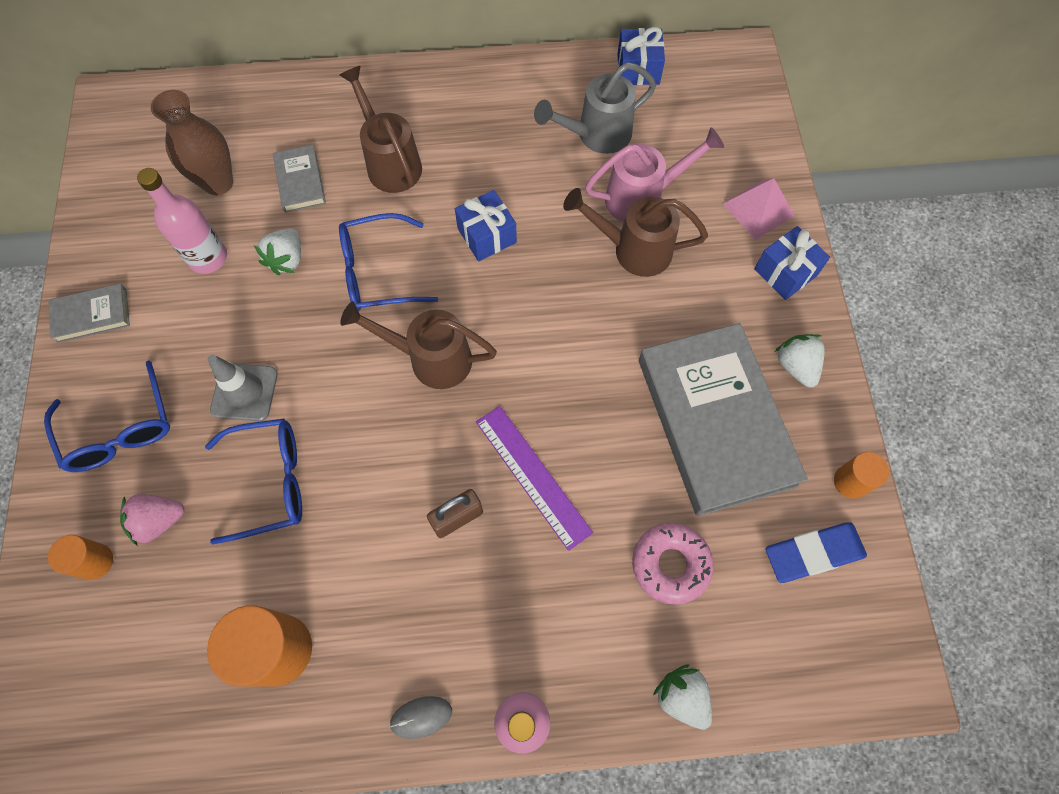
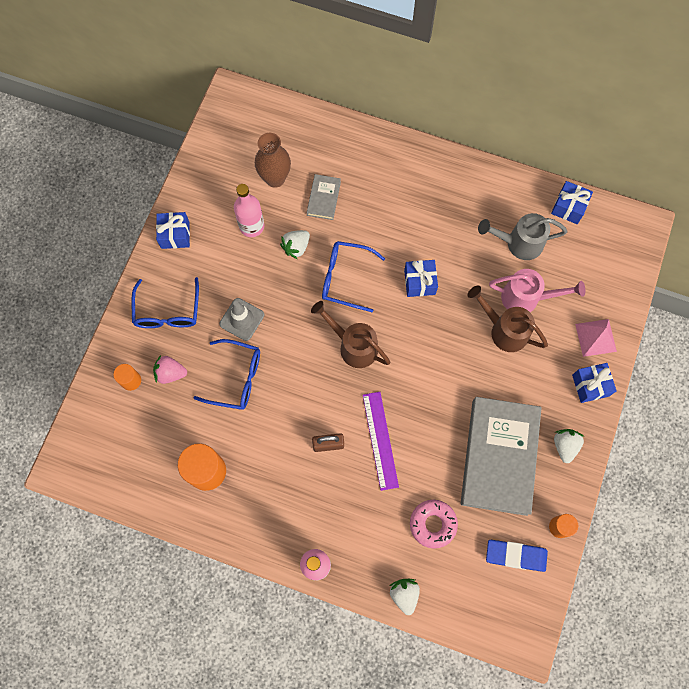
camera: 25 degrees right, 5 degrees up
(92, 315) = (175, 235): grey book -> blue gift
(390, 163) = (382, 208): brown watering can -> none
(421, 717) = (265, 539): grey mouse -> none

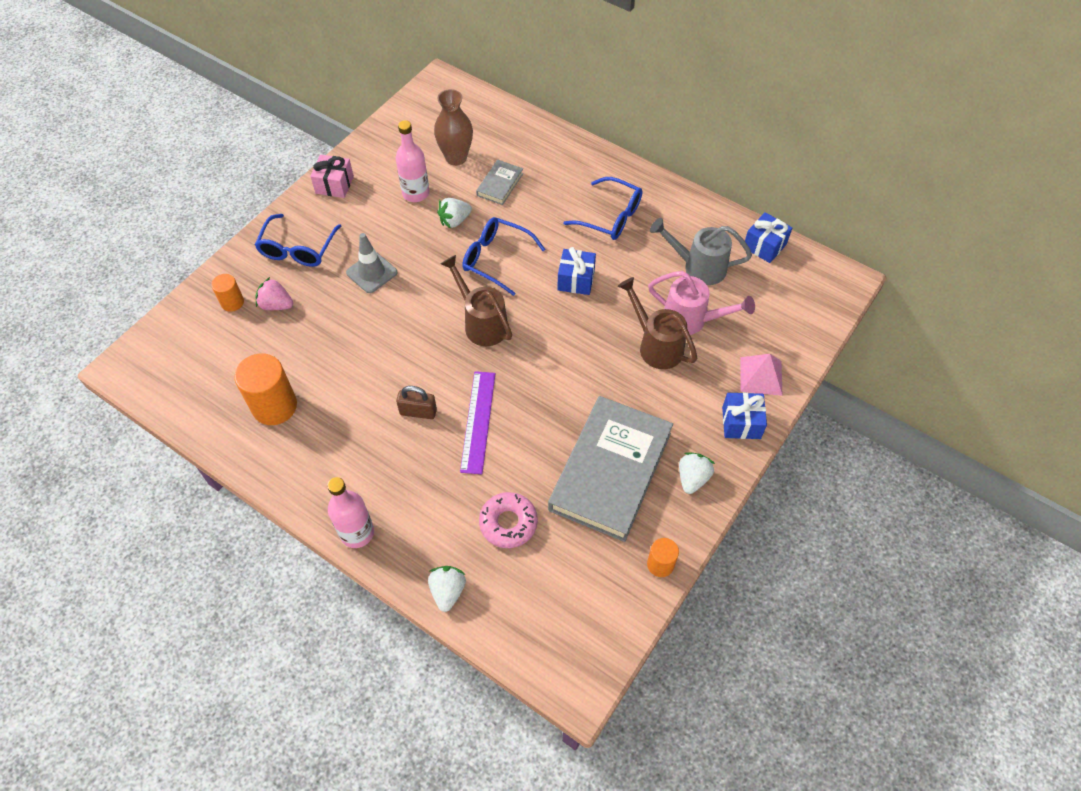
camera: 15 degrees right, 15 degrees down
(175, 235) = (334, 185): blue gift -> pink gift
(236, 378) = (343, 325): blue glasses -> blue glasses (610, 217)
(515, 555) = (597, 582): blue eraser -> none

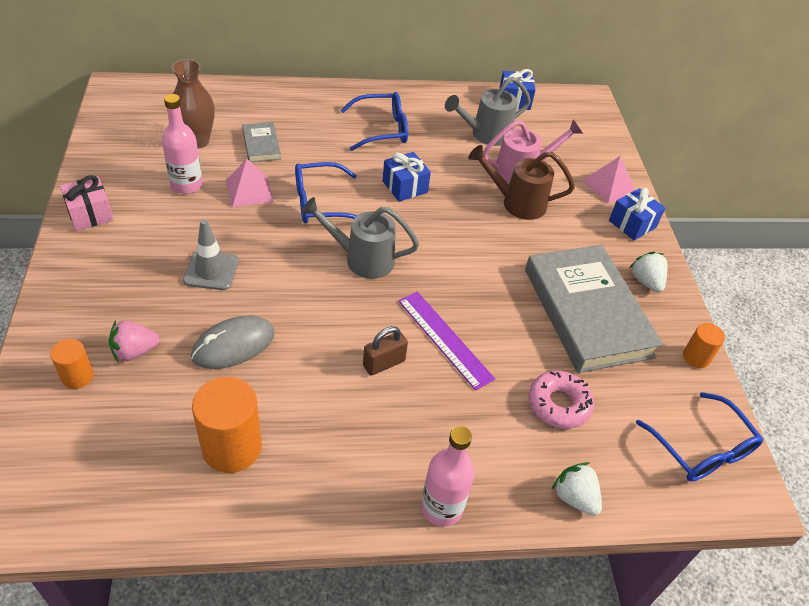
camera: 45 degrees left, 10 degrees down
(298, 249) = (106, 288): blue glasses -> blue glasses (701, 448)
(336, 337) = (233, 345): none -> grey mouse
(455, 221) = (249, 190): white strawberry -> pink pyramid
(482, 323) = (362, 259): brown watering can -> grey watering can

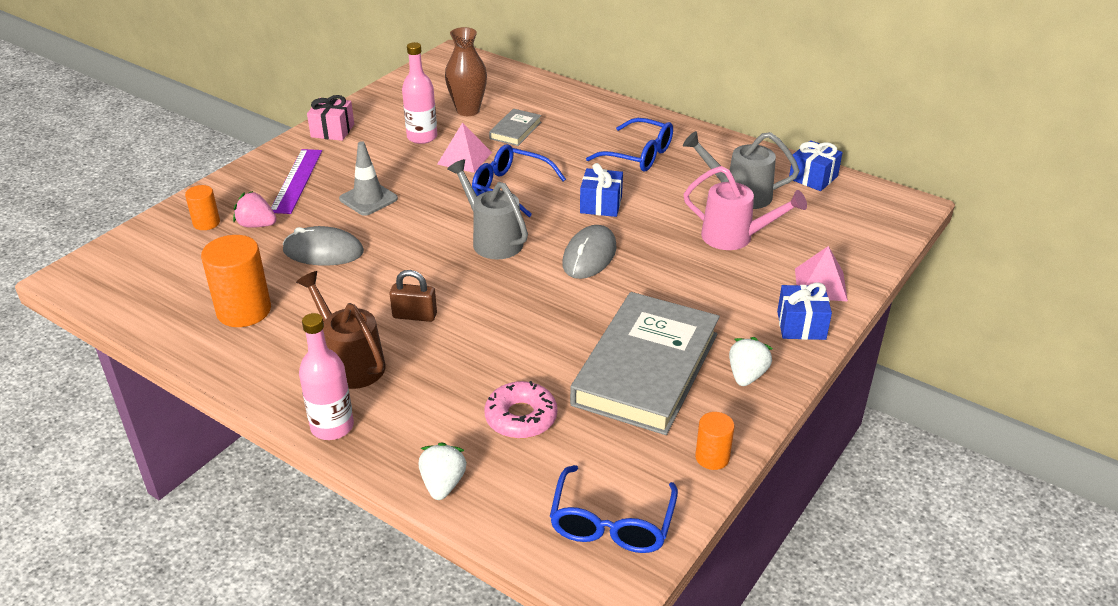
camera: 45 degrees right, 10 degrees down
(444, 339) = (486, 324): purple ruler -> purple ruler (296, 180)
(447, 237) = (589, 256): none -> grey mouse
(517, 203) = (696, 259): brown watering can -> brown watering can (351, 363)

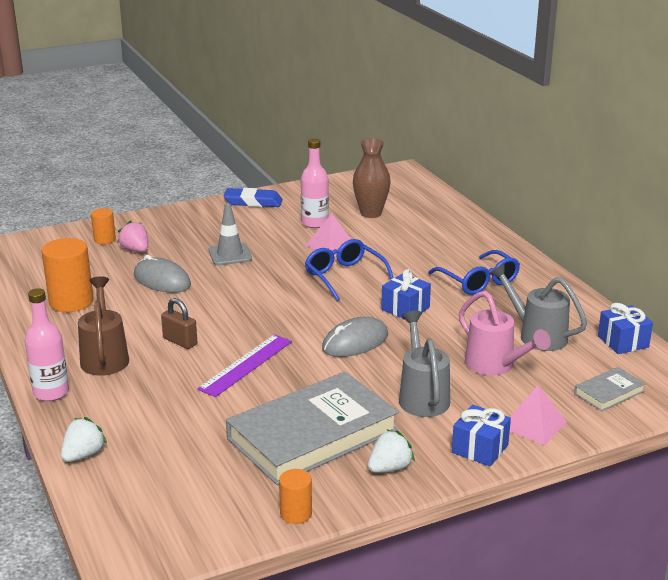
camera: 30 degrees right, 10 degrees down
(296, 180) = (192, 229): purple ruler -> purple ruler (246, 365)
(332, 130) = (253, 202): pink gift -> blue eraser
(493, 240) = (291, 308): grey watering can -> grey watering can (422, 397)
(515, 130) = (393, 237): grey book -> grey book (609, 392)
(521, 417) = (182, 433): pink donut -> none
(612, 522) = (171, 526): blue glasses -> none

